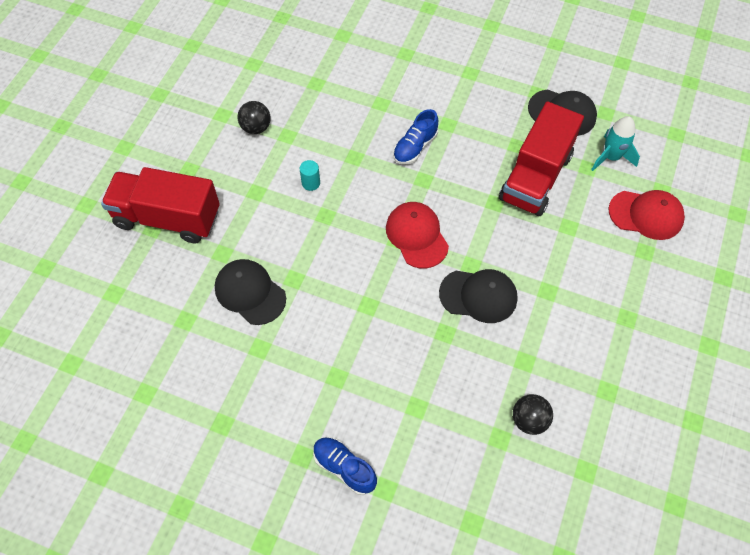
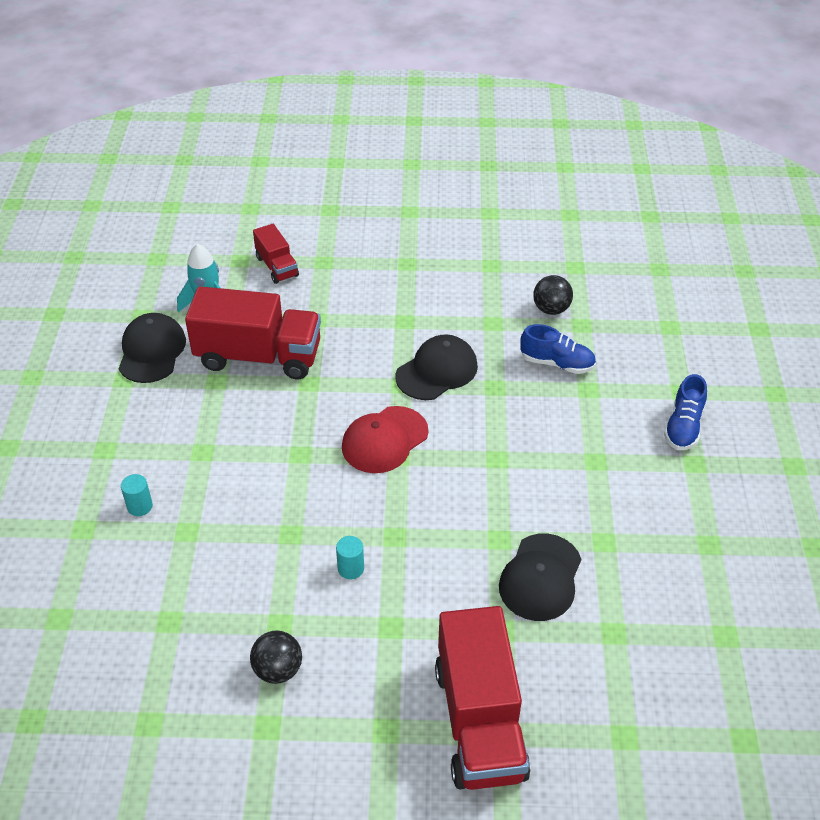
camera: 110 degrees left, 15 degrees down
(412, 83) = (140, 506): none -> turquoise cylinder
(415, 147) = (251, 475): blue shoe -> blue shoe (557, 363)
(478, 296) = (437, 371): black cap -> black cap turned 60 degrees clockwise
(646, 215) = (277, 266): red cap -> red truck

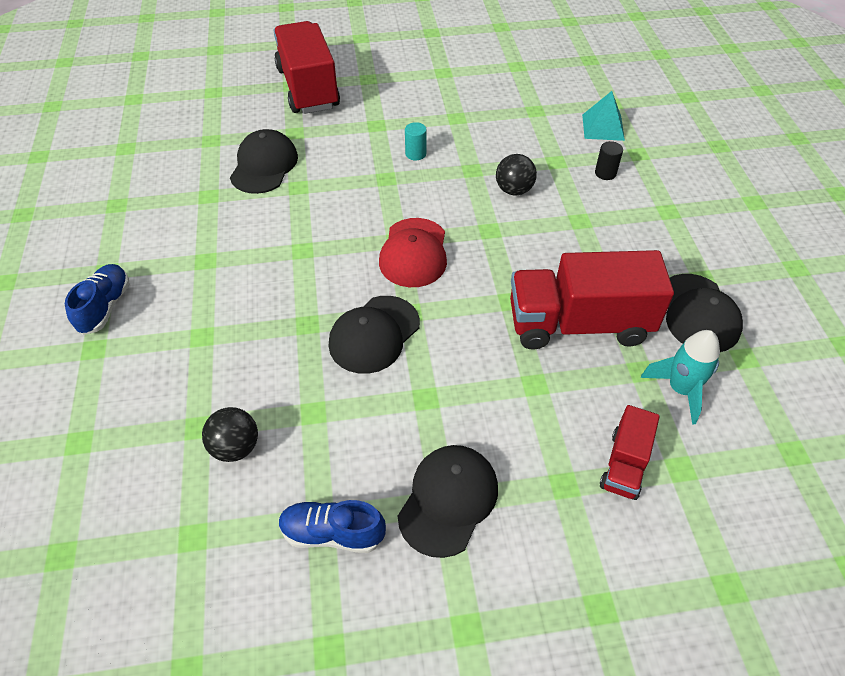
camera: 170 degrees right, 5 degrees up
(98, 577) = (603, 127): none -> turquoise pyramid
(140, 506) = (605, 173): turquoise cylinder -> black cylinder
(277, 266) = (624, 464): red truck -> red truck turned 120 degrees counterclockwise
(278, 670) = (447, 96): black ball -> black ball (514, 190)
(384, 440) = (414, 253): red cap -> red cap turned 150 degrees clockwise
(404, 264) = (448, 500): none -> black cap
(557, 363) = (234, 365): blue shoe -> blue shoe (332, 533)

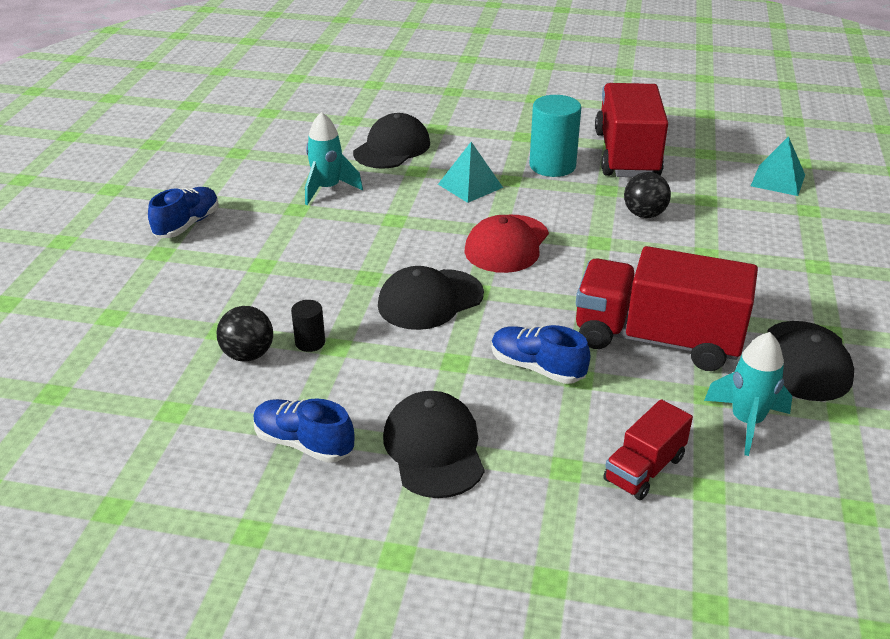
camera: 20 degrees right, 15 degrees down
(224, 229) = (327, 189): none -> turquoise rocket
(308, 88) = (469, 96): red truck -> red truck (627, 155)
(353, 193) = (470, 185): none -> turquoise pyramid
(415, 154) = (552, 166): turquoise cylinder -> turquoise cylinder, size x1.99
(448, 500) = (434, 448): black cap -> black cap turned 60 degrees counterclockwise
(496, 383) = (537, 368): none -> blue shoe
(605, 173) = (759, 219): black cylinder -> black cylinder (310, 342)

